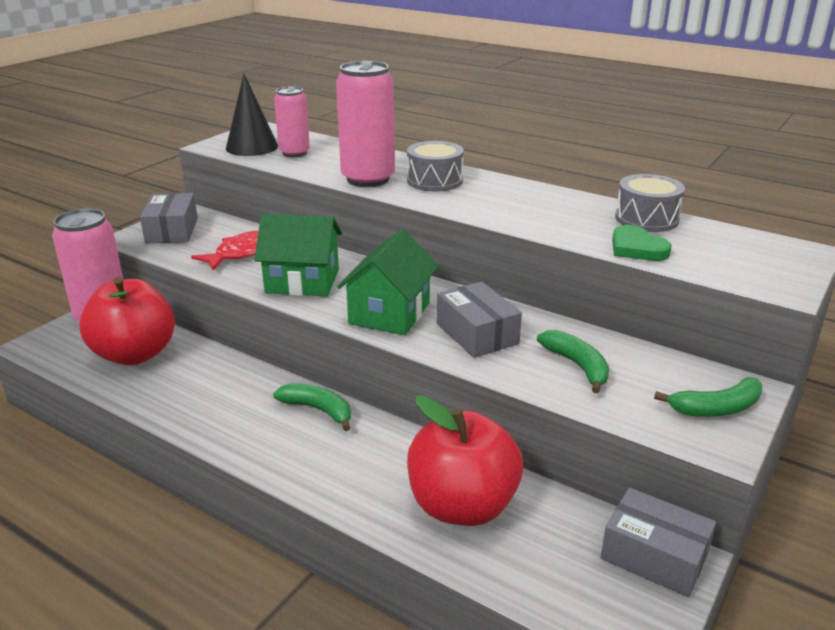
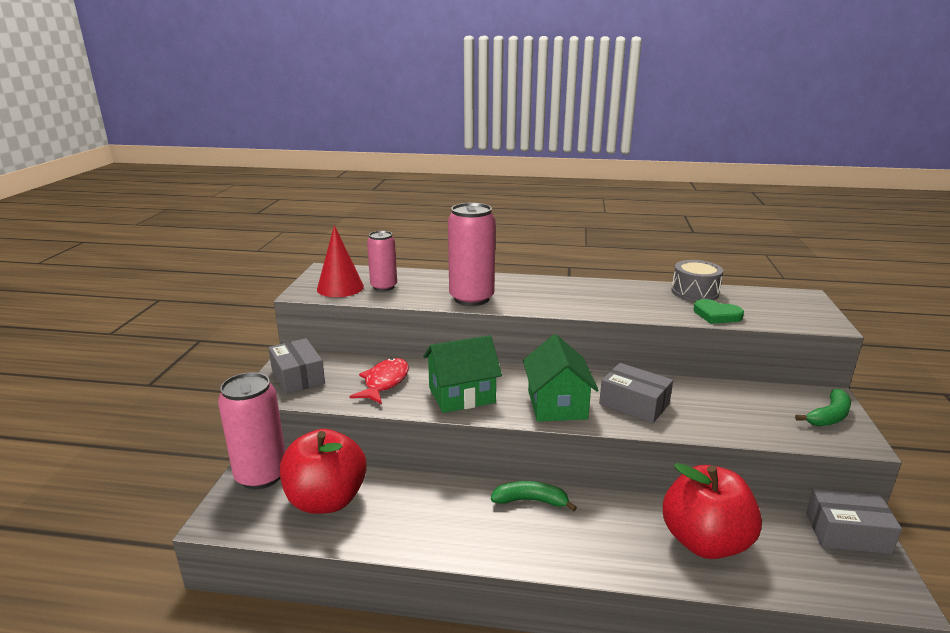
camera: 25 degrees left, 5 degrees down
(252, 147) = (340, 288): black cone -> red cone
(434, 181) = (522, 290): grey drum -> none
(577, 366) = (722, 410): green banana -> none

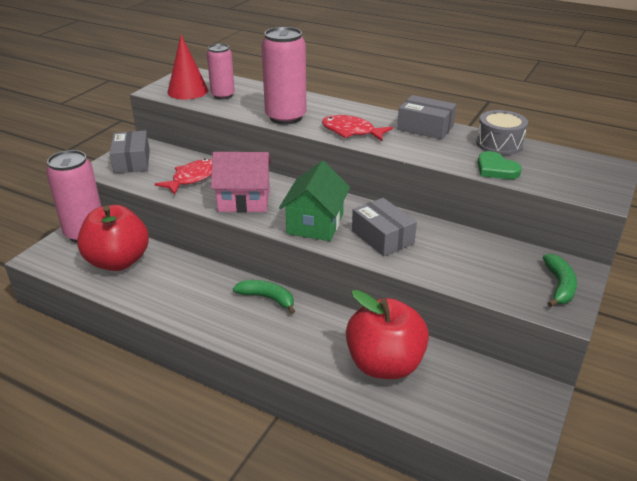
camera: 20 degrees right, 10 degrees up
(461, 395) = (244, 200): green house -> pink house
(551, 302) = (351, 132): none -> red fish
(829, 416) = (559, 286): green banana -> green banana turned 60 degrees counterclockwise
(847, 533) = (521, 391): grey box -> grey box (425, 127)

